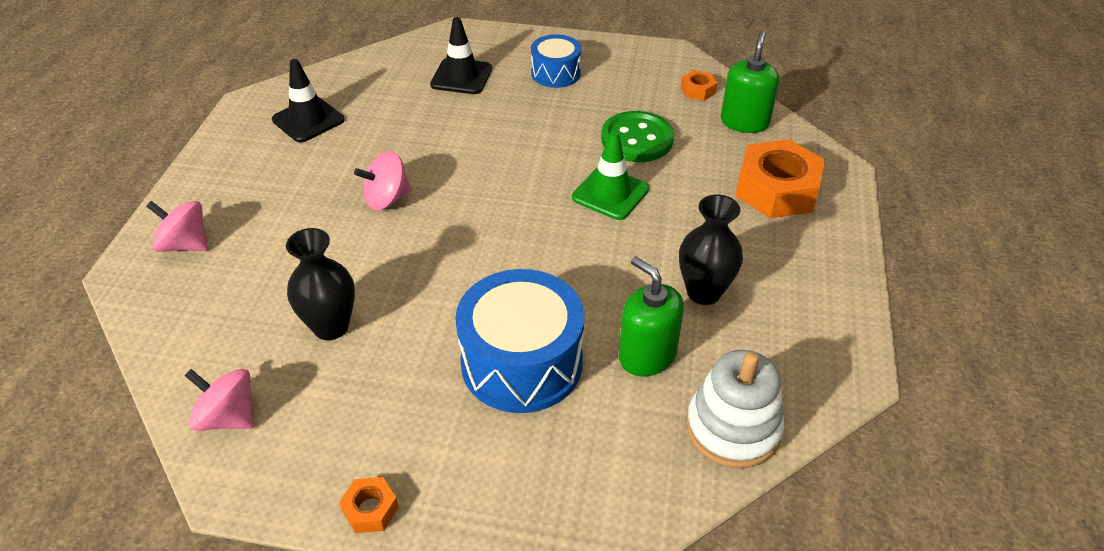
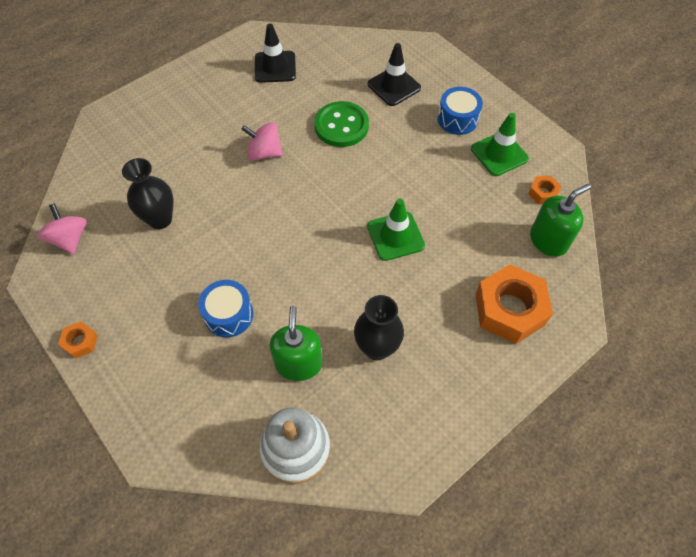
camera: 40 degrees right, 15 degrees up
(185, 244) = (141, 116): pink spinning top -> none
(521, 362) = (229, 314): blue drum -> blue drum, size x0.57
(625, 81) = (499, 154): none -> green traffic cone
(637, 139) = (456, 206): green button -> green button (341, 126)

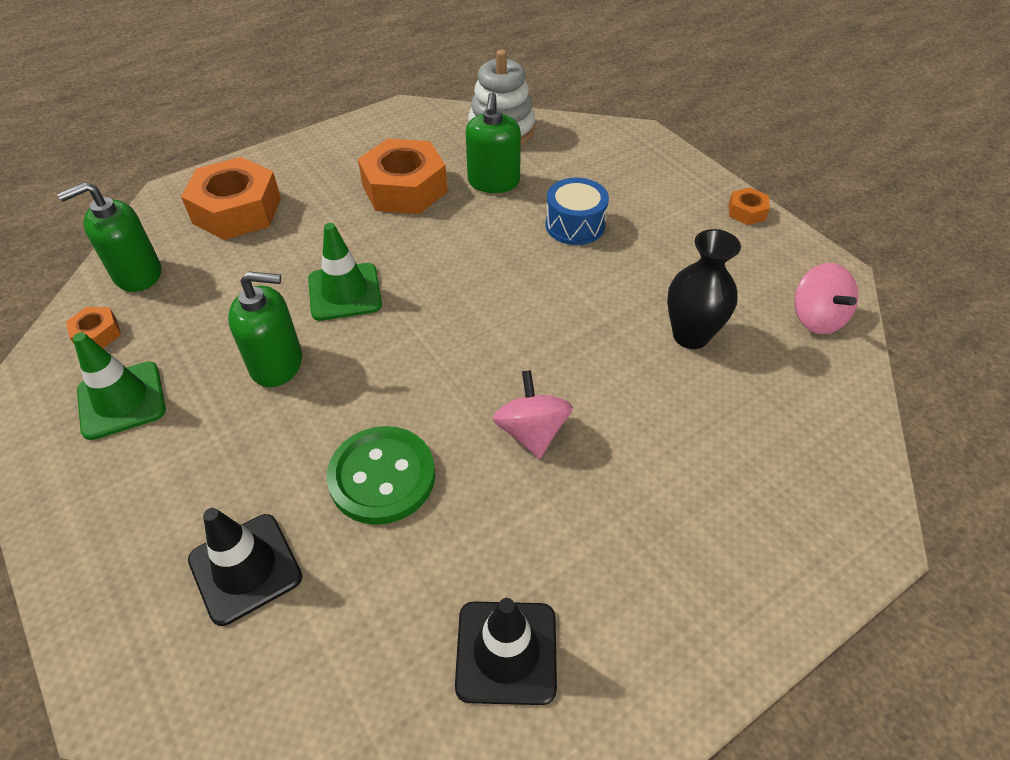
camera: 175 degrees left, 10 degrees down
(264, 153) = (531, 432): pink spinning top -> pink spinning top turned 120 degrees counterclockwise
(377, 348) = (404, 188): black vase -> orange nut
(420, 181) = (277, 364): none -> green soap dispenser
(457, 119) = (154, 475): blue drum -> none

